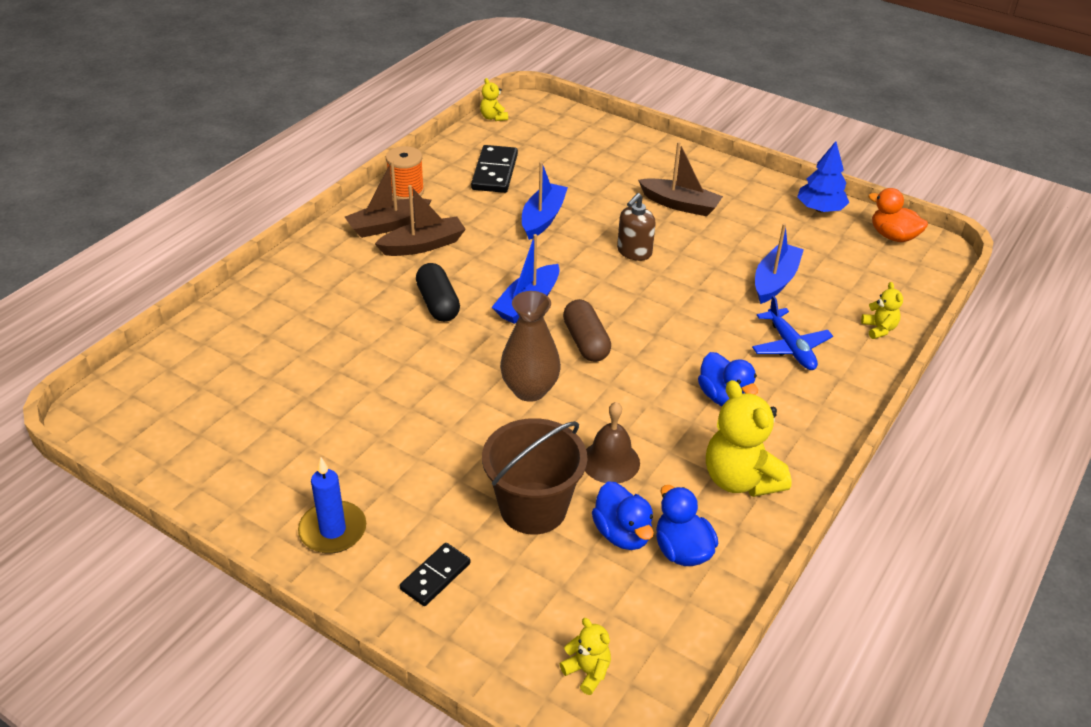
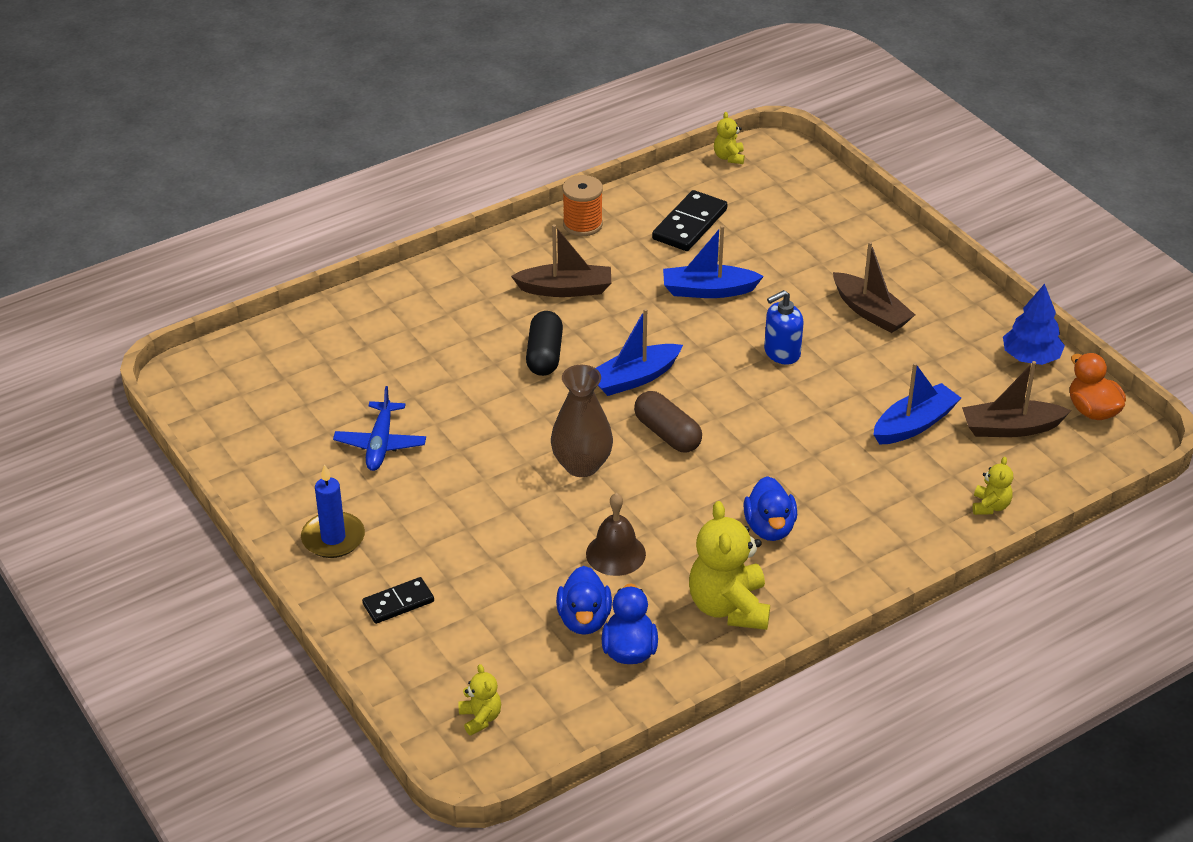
camera: 25 degrees right, 0 degrees up
(388, 225) = (542, 258): brown boat -> brown boat (1010, 428)
(533, 508) = (517, 573): brown bucket -> none
(543, 218) = (708, 290): blue boat -> blue boat turned 135 degrees counterclockwise
(586, 342) = (667, 434): brown capsule -> brown capsule turned 45 degrees counterclockwise
(634, 252) = (781, 353): brown soap dispenser -> blue soap dispenser
(790, 347) = (877, 497): blue plane -> blue plane (380, 444)

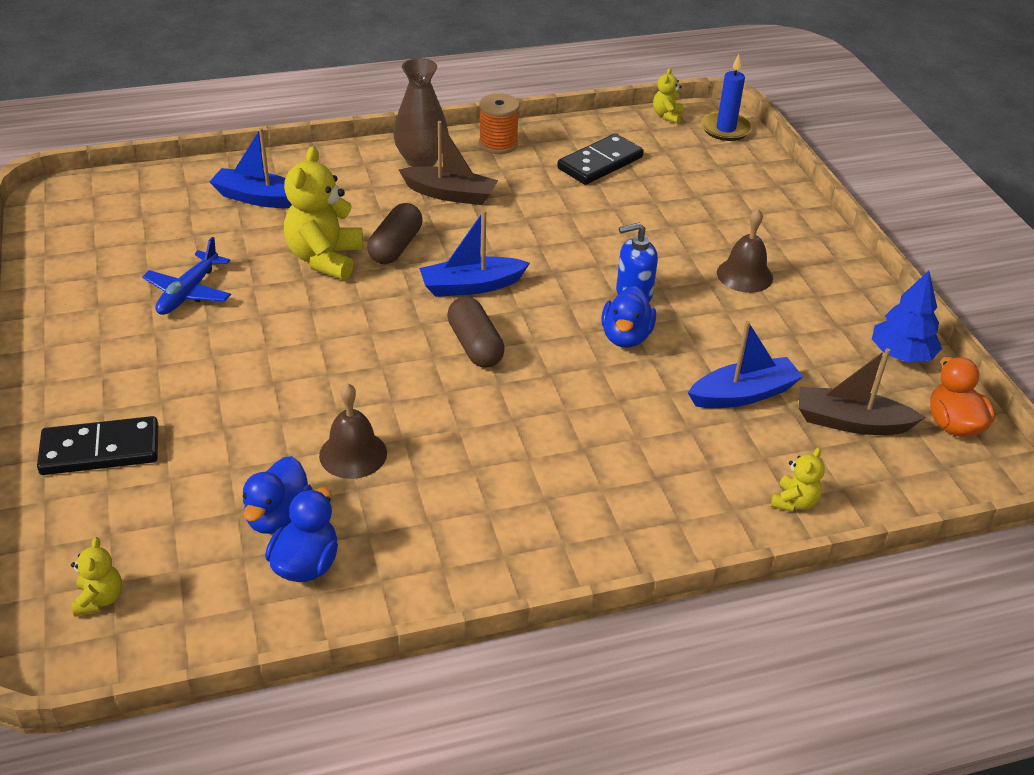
camera: 15 degrees right, 0 degrees up
(333, 538) = (82, 370): blue candle -> blue candle (725, 129)
(398, 603) = (100, 450): black domino -> black domino, size x1.56
(544, 355) = (395, 247): black capsule -> brown capsule
(582, 465) = (371, 356): brown vase -> brown vase (421, 160)
(708, 290) = (588, 222): blue boat -> blue boat (259, 198)
(729, 607) = (442, 543): yellow teddy bear -> yellow teddy bear (325, 259)
(769, 528) = (532, 466): blue duck -> blue duck (626, 337)
(870, 312) = (744, 275): brown boat -> brown bell

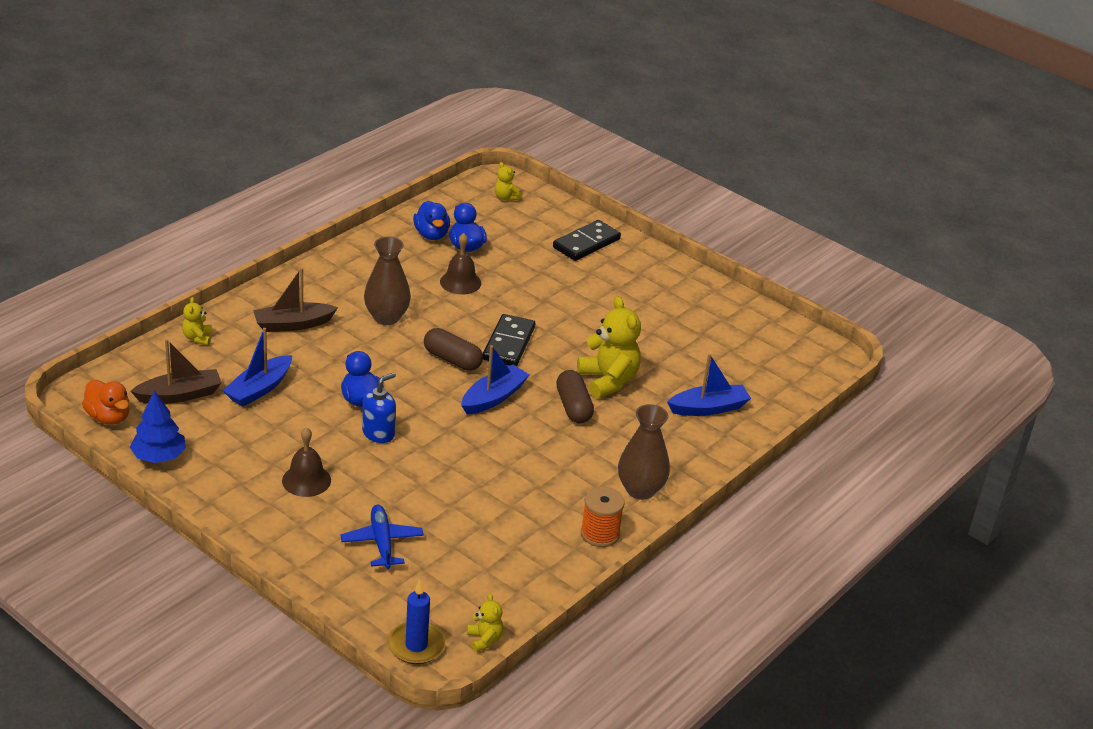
camera: 145 degrees right, 5 degrees down
(189, 292) = (658, 329): blue plane -> blue plane (382, 542)
(450, 194) = (584, 466): brown boat -> brown boat (293, 324)
(506, 436) = (386, 317): none -> brown vase
(600, 163) = (498, 549): black domino -> black domino (508, 343)

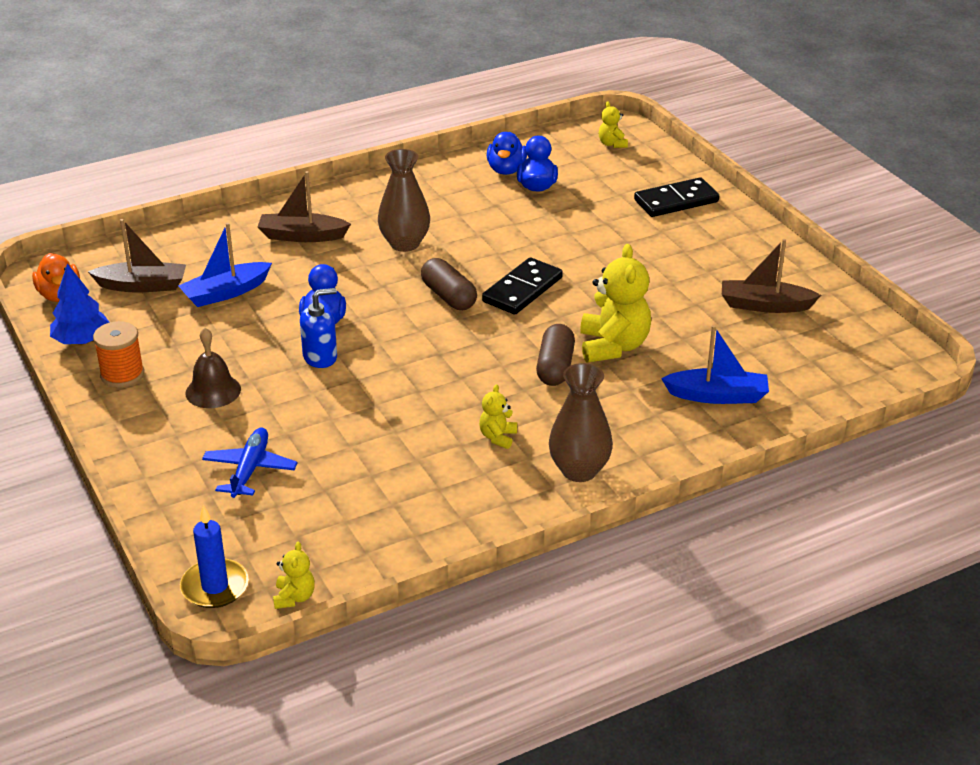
camera: 25 degrees right, 0 degrees up
(197, 338) = (197, 235): yellow teddy bear -> yellow teddy bear (498, 437)
(460, 282) = (508, 220): brown bell -> none
(493, 397) = (469, 342): blue boat -> none
(600, 534) = (500, 509): orange spool -> orange spool (122, 375)
(703, 325) = (765, 305): none -> brown boat

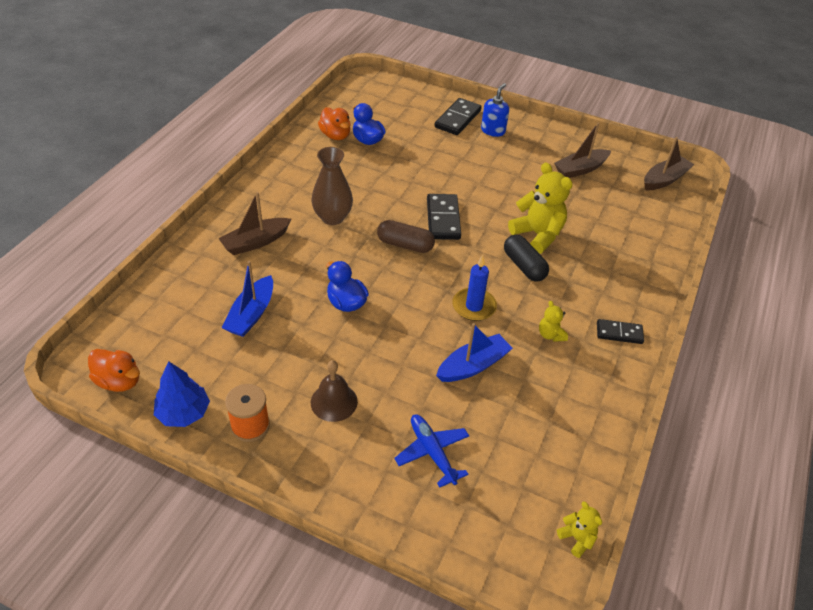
camera: 40 degrees left, 10 degrees up
(142, 286) = (180, 339): brown boat -> brown boat (664, 179)
(215, 587) = (519, 567): blue candle -> blue candle (474, 306)
(320, 357) = (376, 333): blue soap dispenser -> blue soap dispenser (493, 131)
(506, 170) = (335, 135): blue duck -> orange duck
(555, 367) = (524, 266): brown capsule -> black capsule
(579, 470) = (619, 333): brown vase -> black domino
(612, 144) = (378, 93): yellow teddy bear -> none
(717, 396) = (626, 241): blue boat -> blue boat (473, 366)

